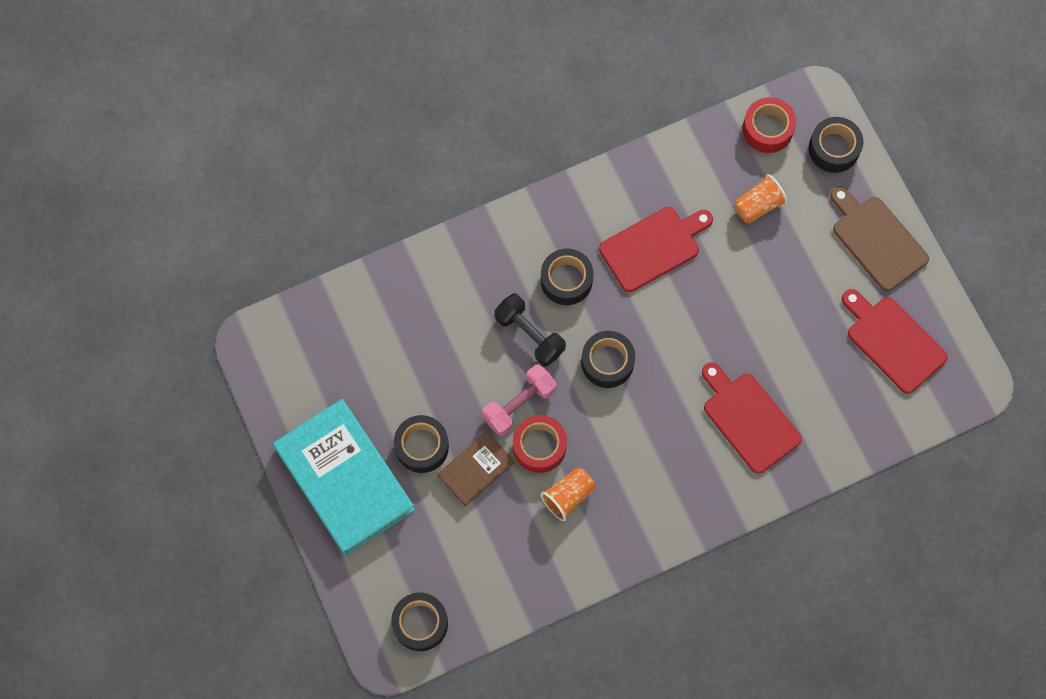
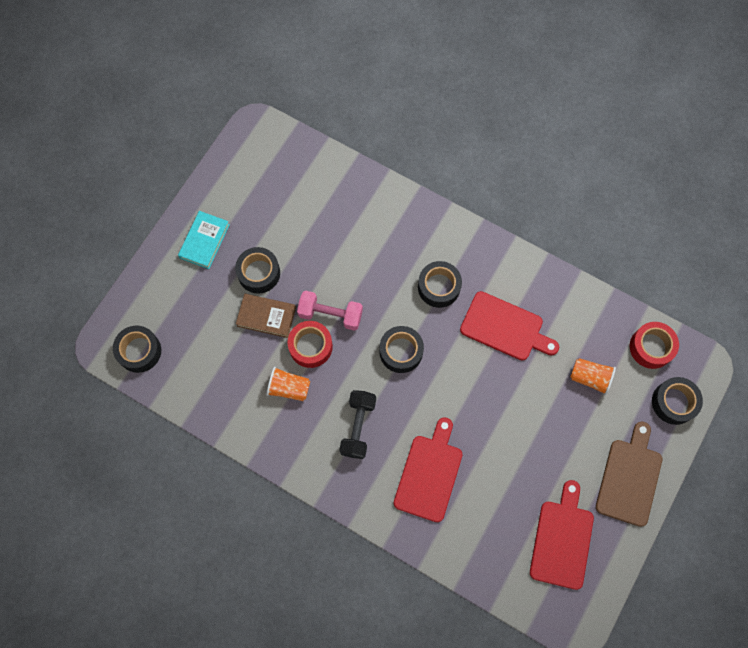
camera: 55 degrees right, 0 degrees up
(345, 479) = (204, 241): turquoise book -> turquoise book, size x0.50
(529, 334) = (383, 289): black dumbbell -> black dumbbell (358, 427)

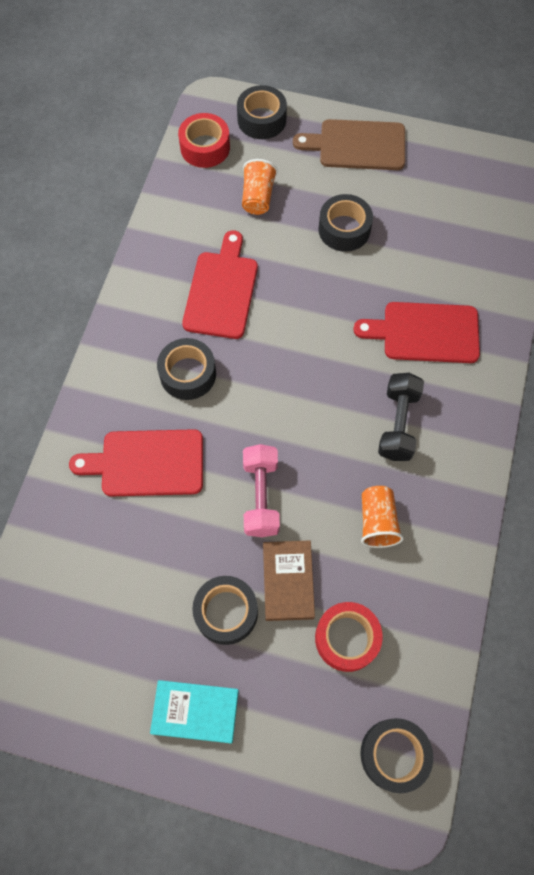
camera: 105 degrees left, 5 degrees down
(310, 346) = (312, 510): red tape -> red tape (347, 638)
(358, 427) = (398, 424): black dumbbell -> black dumbbell turned 75 degrees counterclockwise
(401, 351) = (286, 398): black tape -> black tape (344, 229)
(562, 540) = (445, 193): red cutting board -> red cutting board (147, 463)

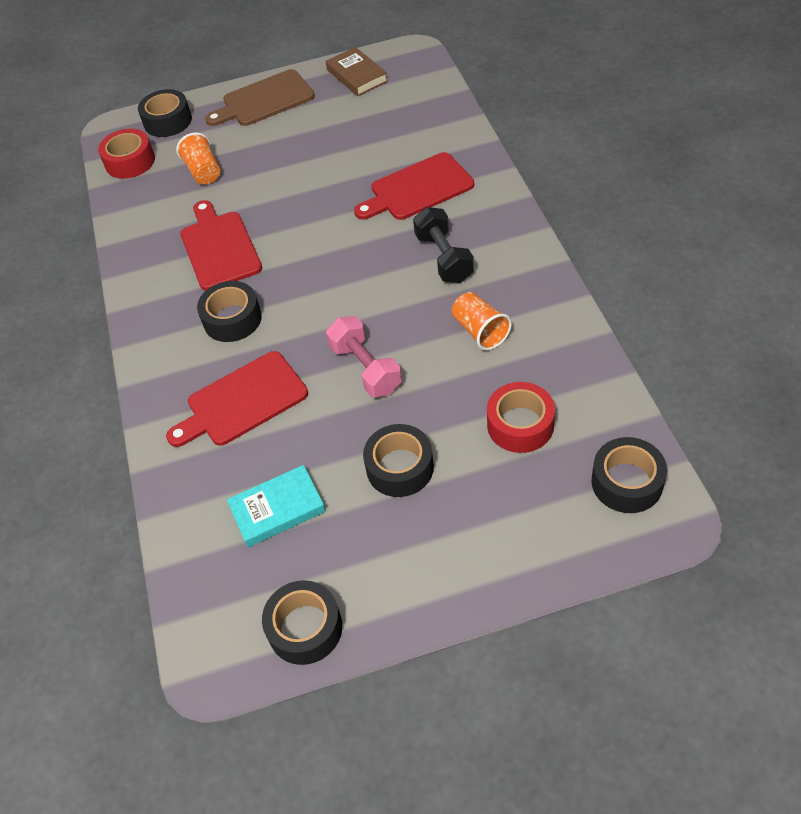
camera: 25 degrees left, 15 degrees down
(195, 711) = (430, 557): turquoise book -> turquoise book (277, 509)
(288, 581) = (437, 414): brown book -> brown book (357, 75)
(344, 229) = (296, 157): black tape -> black tape (305, 628)

